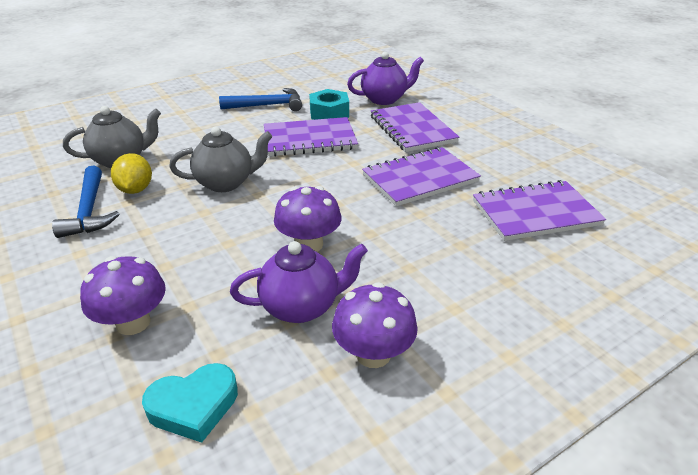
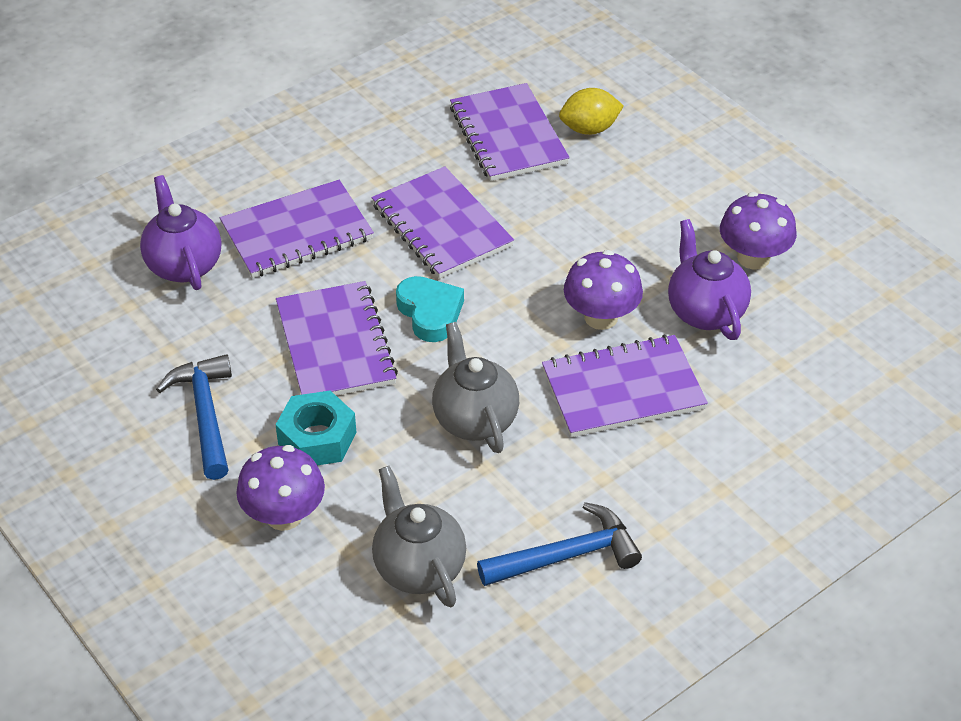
camera: 95 degrees left, 10 degrees up
(133, 322) = (760, 439): purple mushroom -> purple mushroom (284, 515)
(135, 189) = (504, 519): yellow lemon -> yellow lemon (589, 129)
(194, 406) = (844, 367): turquoise heart -> turquoise heart (430, 313)
(226, 248) = (623, 389): none -> purple notebook
(329, 113) = (239, 330): turquoise nut -> turquoise nut (317, 438)

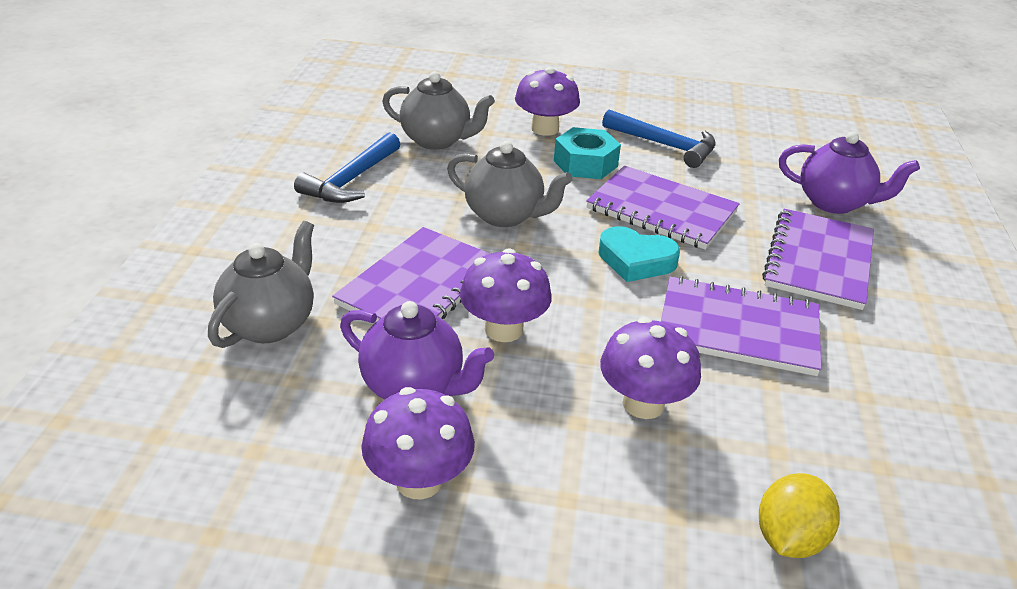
camera: 135 degrees right, 10 degrees down
(508, 135) = (843, 464): purple notebook -> none
(572, 222) = (643, 403): none -> purple mushroom
(767, 420) = (270, 324): none -> grey teapot

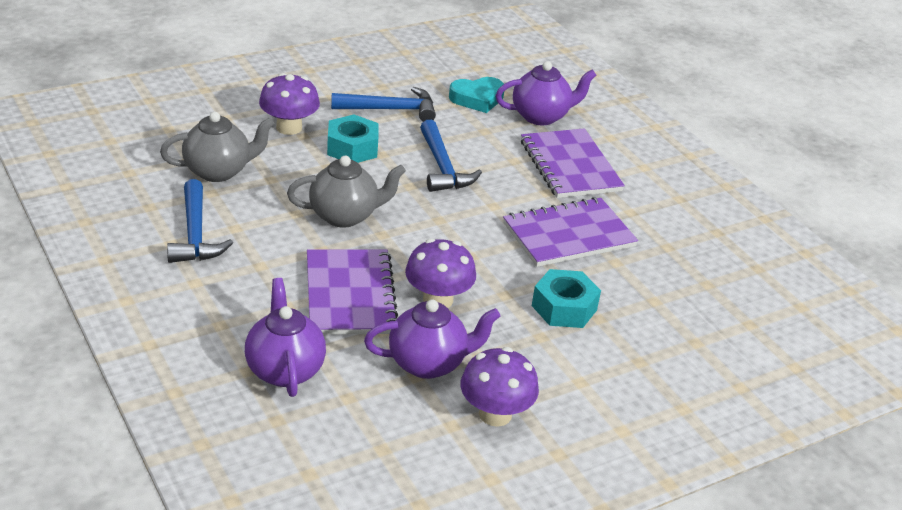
camera: 40 degrees left, 0 degrees up
(270, 324) = (284, 370): grey teapot -> purple teapot
(636, 260) = (465, 213): turquoise heart -> turquoise heart (477, 99)
(643, 403) = (564, 308): purple mushroom -> turquoise nut
(661, 210) = (442, 167): purple notebook -> blue hammer
(789, 538) = (699, 344): yellow lemon -> none

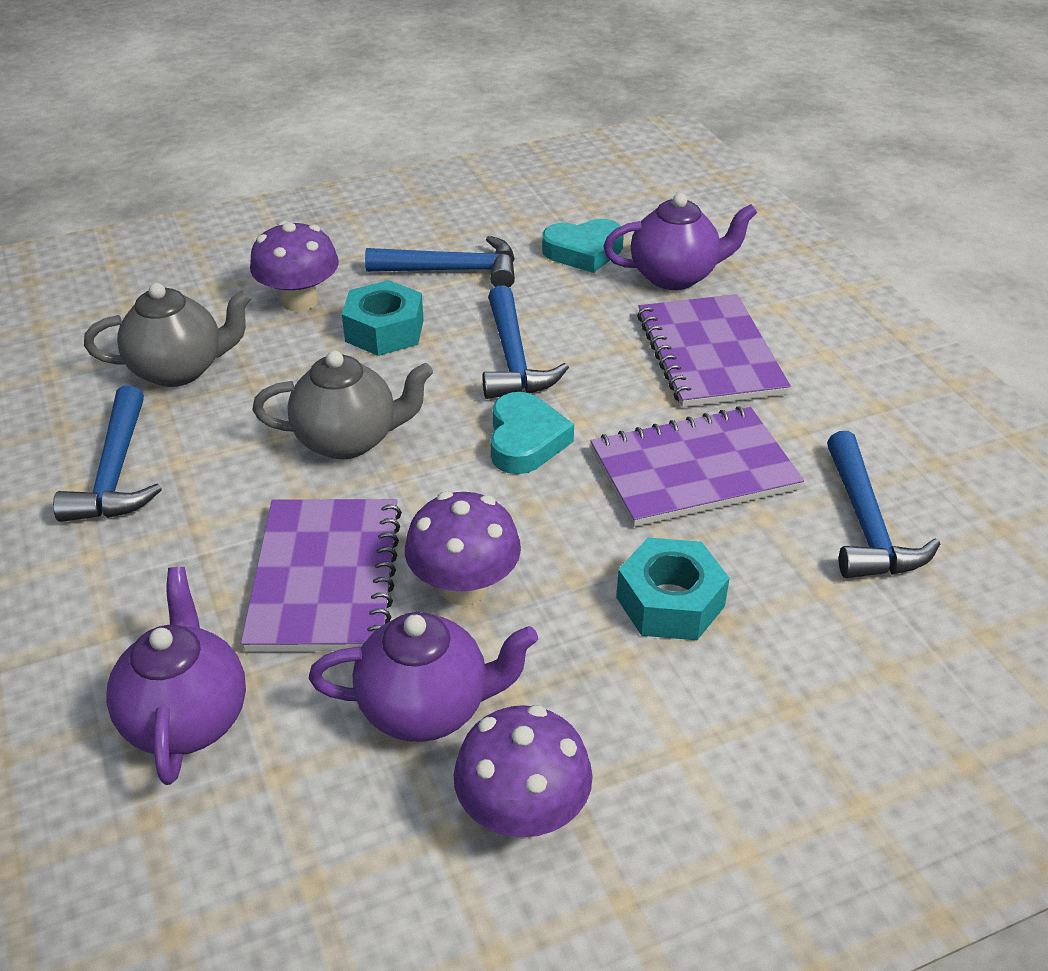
camera: 10 degrees right, 5 degrees up
(460, 217) = (525, 440): none -> turquoise heart
(676, 265) = (866, 524): none -> blue hammer

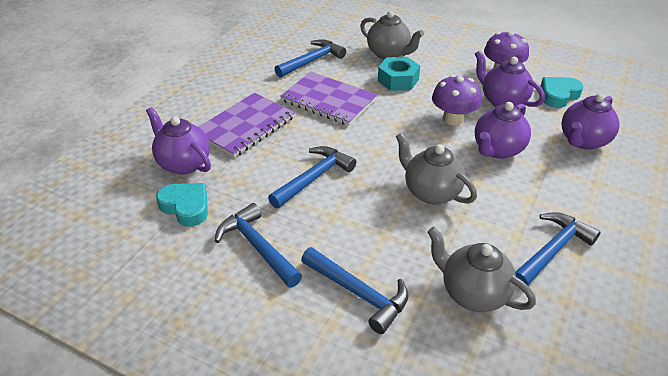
camera: 130 degrees left, 0 degrees up
(299, 301) = (358, 293): purple mushroom -> blue hammer
(325, 577) = (497, 150): purple notebook -> purple teapot
(384, 330) = (343, 236): turquoise nut -> none
(525, 440) = (364, 145): turquoise heart -> turquoise heart (558, 95)
(794, 661) = (389, 54): none -> grey teapot

